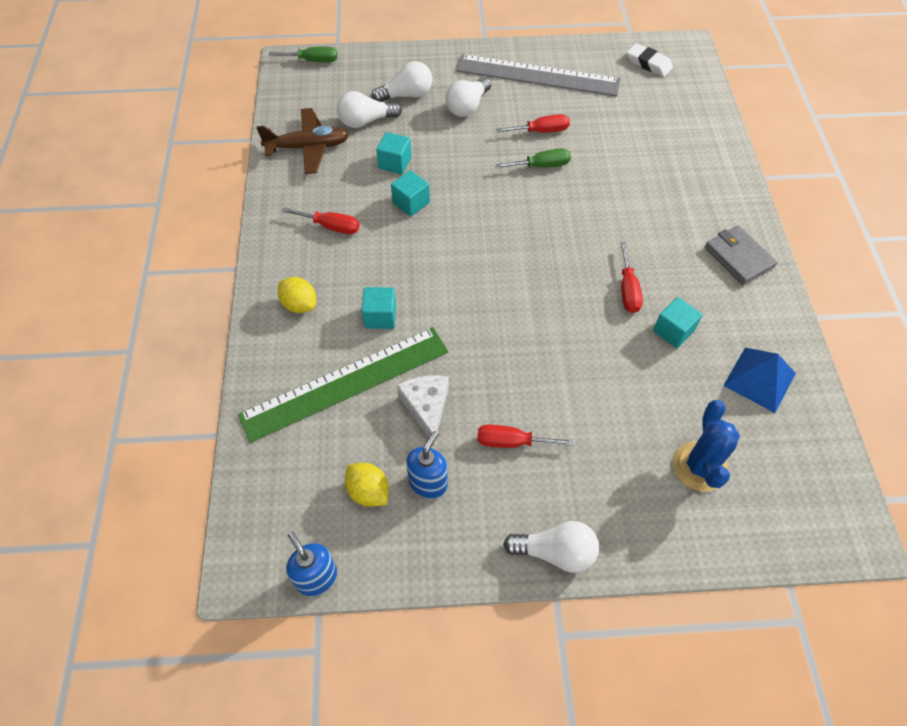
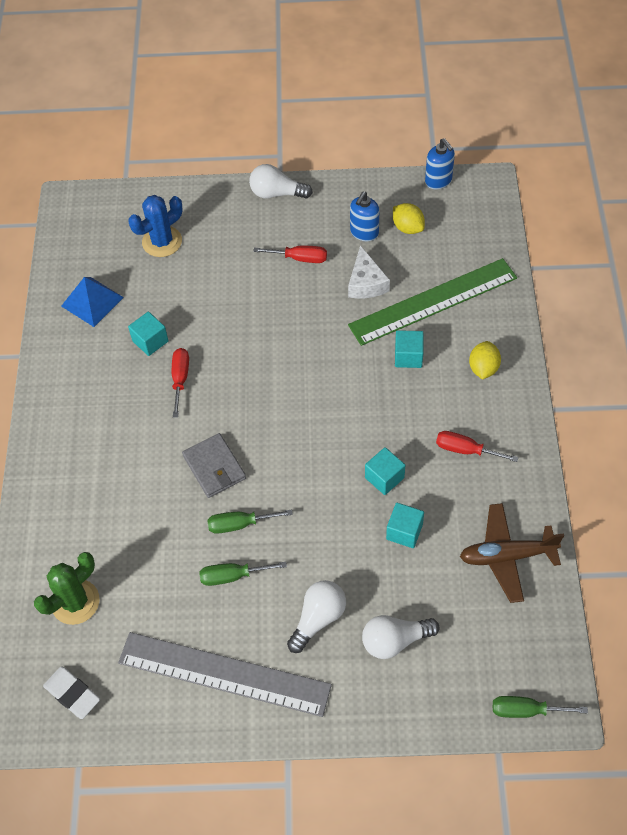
camera: 175 degrees left, 0 degrees up
(299, 305) = (483, 368): yellow lemon -> yellow lemon turned 60 degrees clockwise
(366, 121) = (443, 596): white light bulb -> none
(541, 131) = (232, 576): red screwdriver -> green screwdriver
(667, 113) = (75, 602): none -> green cactus
(699, 466) = (162, 242): blue cactus -> blue cactus turned 45 degrees clockwise
(738, 257) = (66, 410): grey wallet -> grey wallet (214, 467)

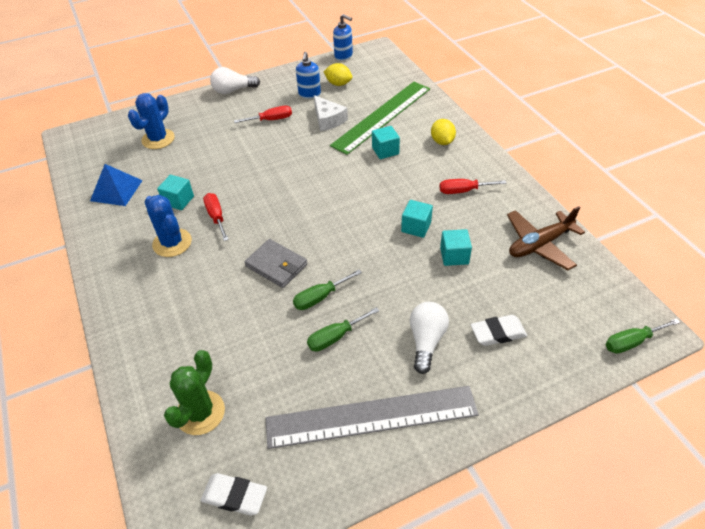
camera: 25 degrees left, 10 degrees down
(123, 396) = (172, 243): none -> blue cactus
(395, 641) = (498, 333): white light bulb -> white eraser

